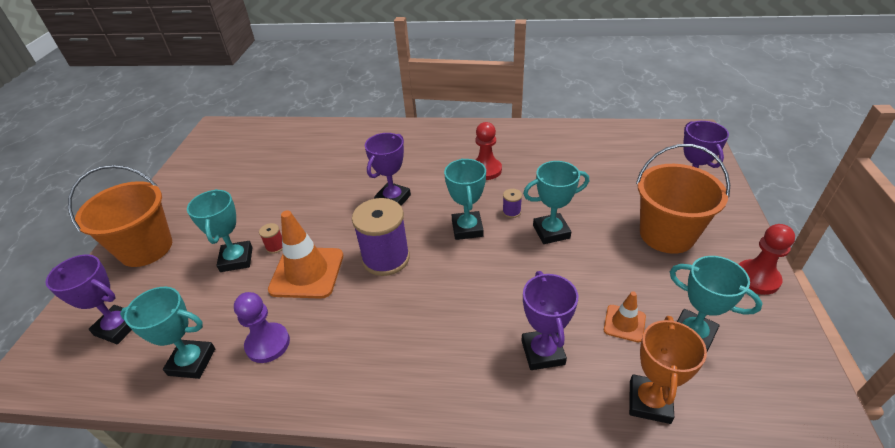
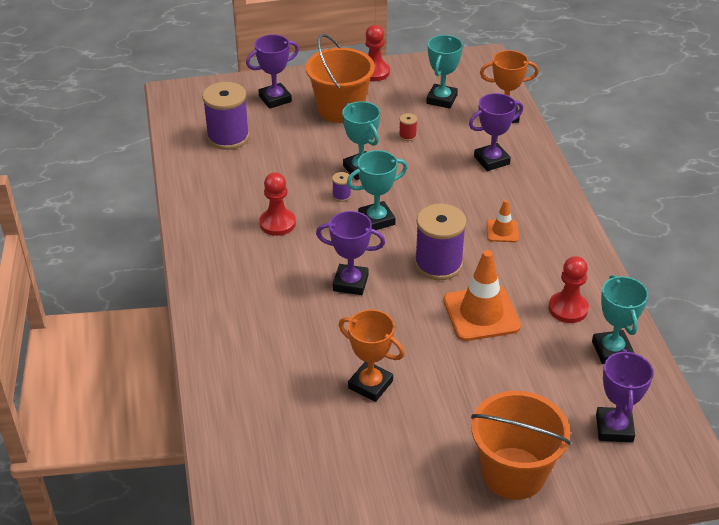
camera: 110 degrees left, 0 degrees up
(236, 259) = (490, 377): turquoise trophy -> none
(268, 344) = (568, 309): purple pawn -> red pawn
(275, 246) = (459, 353): red spool -> red spool (407, 136)
(283, 192) = (370, 384): none -> orange trophy
(619, 155) = (228, 137): none -> purple spool
(624, 323) = (446, 127): orange traffic cone -> orange traffic cone (502, 231)

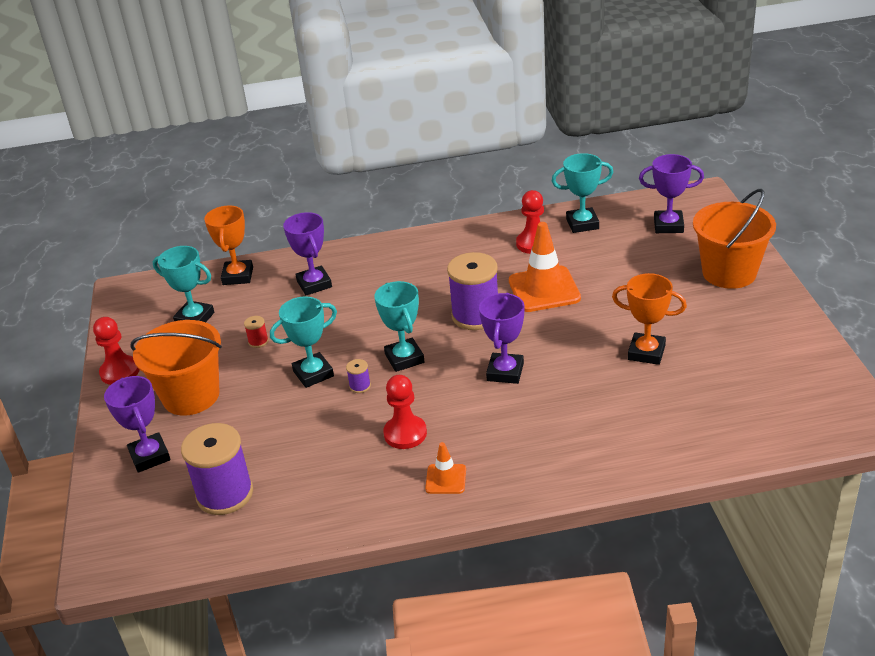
camera: 85 degrees left, 5 degrees down
(370, 384) = (646, 352): orange trophy -> orange trophy turned 75 degrees clockwise
(502, 231) = (427, 278): orange traffic cone -> orange traffic cone (446, 479)

